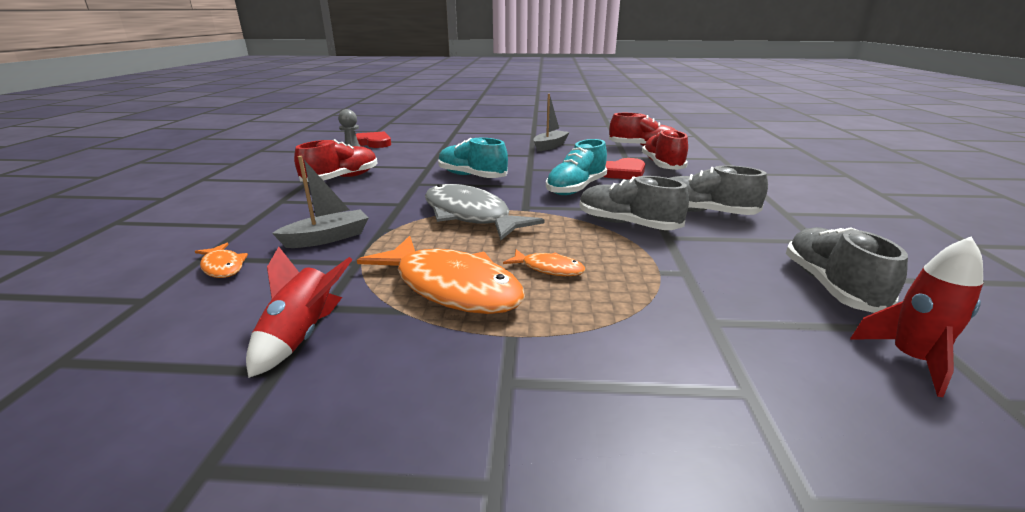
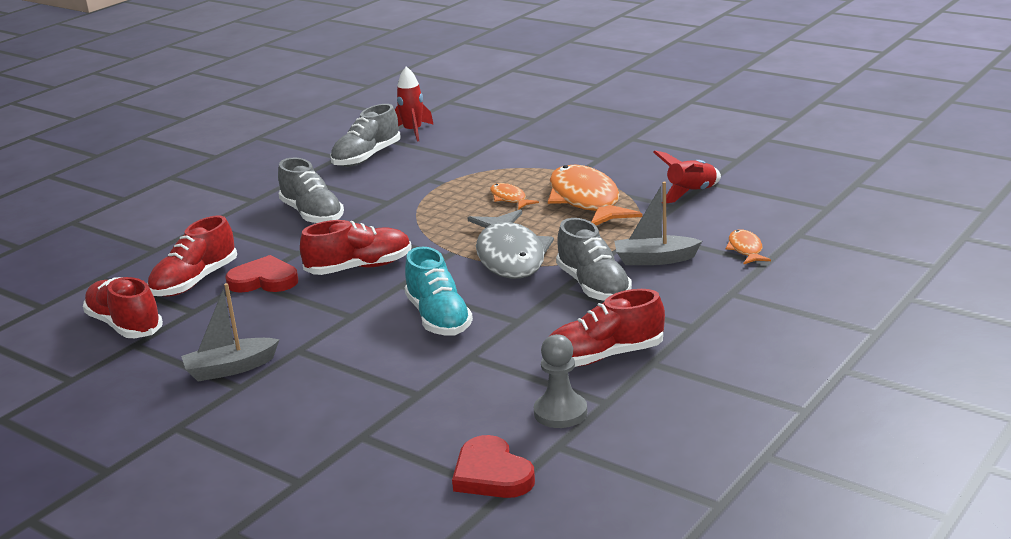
camera: 145 degrees left, 0 degrees up
(576, 188) = (359, 268): turquoise shoe -> red shoe
(627, 224) = (394, 218): grey shoe -> grey shoe (593, 286)

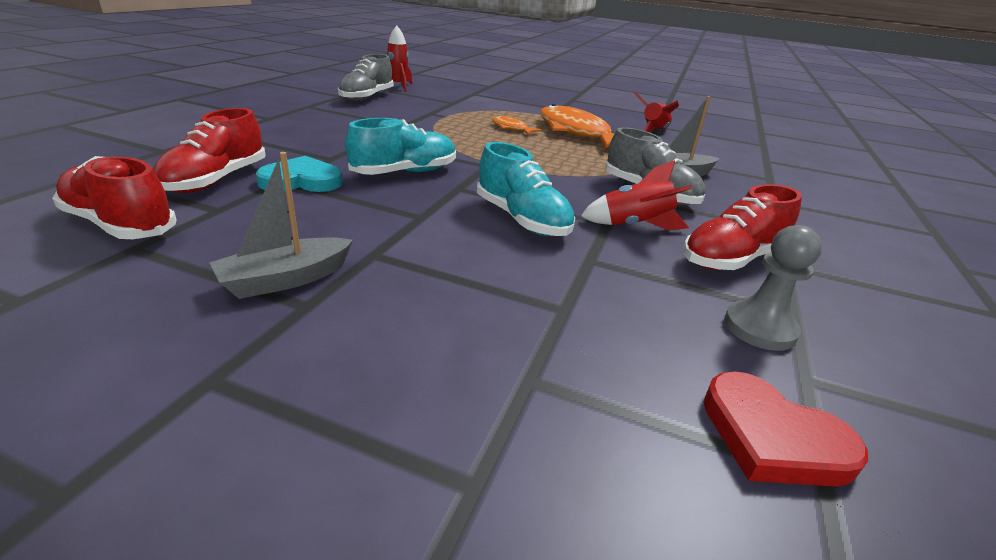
camera: 20 degrees left, 5 degrees up
(264, 280) = (302, 181): red heart -> turquoise heart
(312, 214) = (334, 130): grey shoe -> none
(359, 268) = (405, 172): red shoe -> turquoise shoe
(510, 256) = (548, 167): grey fish -> none
(541, 324) = (634, 226): none -> red rocket
(745, 249) = (742, 169): orange fish -> none

